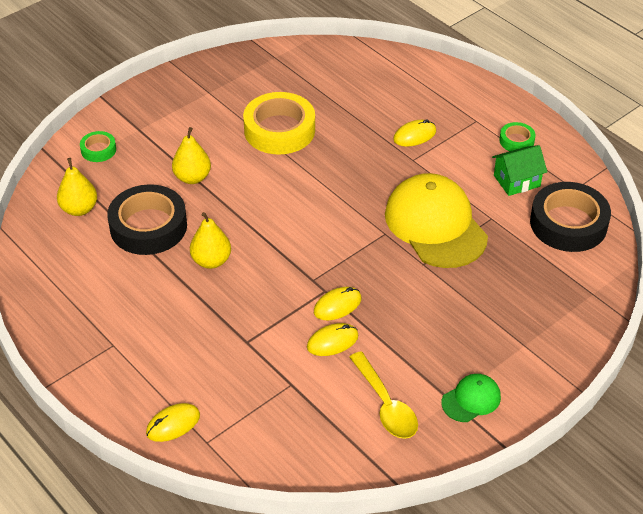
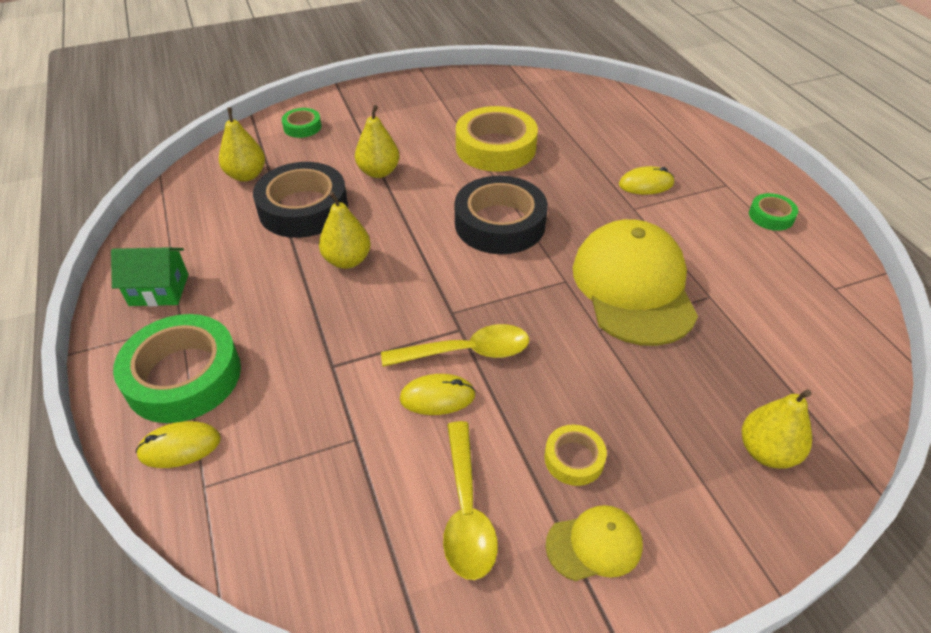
camera: 20 degrees right, 0 degrees up
(142, 379) = (183, 376): none -> green tape
(337, 305) = (466, 352): yellow mouse -> yellow spoon
(439, 354) = (574, 459): none -> yellow tape
(471, 399) = (594, 544): green cap -> yellow cap
(516, 181) = (758, 260): green house -> green house (159, 290)
(557, 315) = (767, 451): none -> yellow pear
(568, 223) = (816, 329): black tape -> black tape (500, 223)

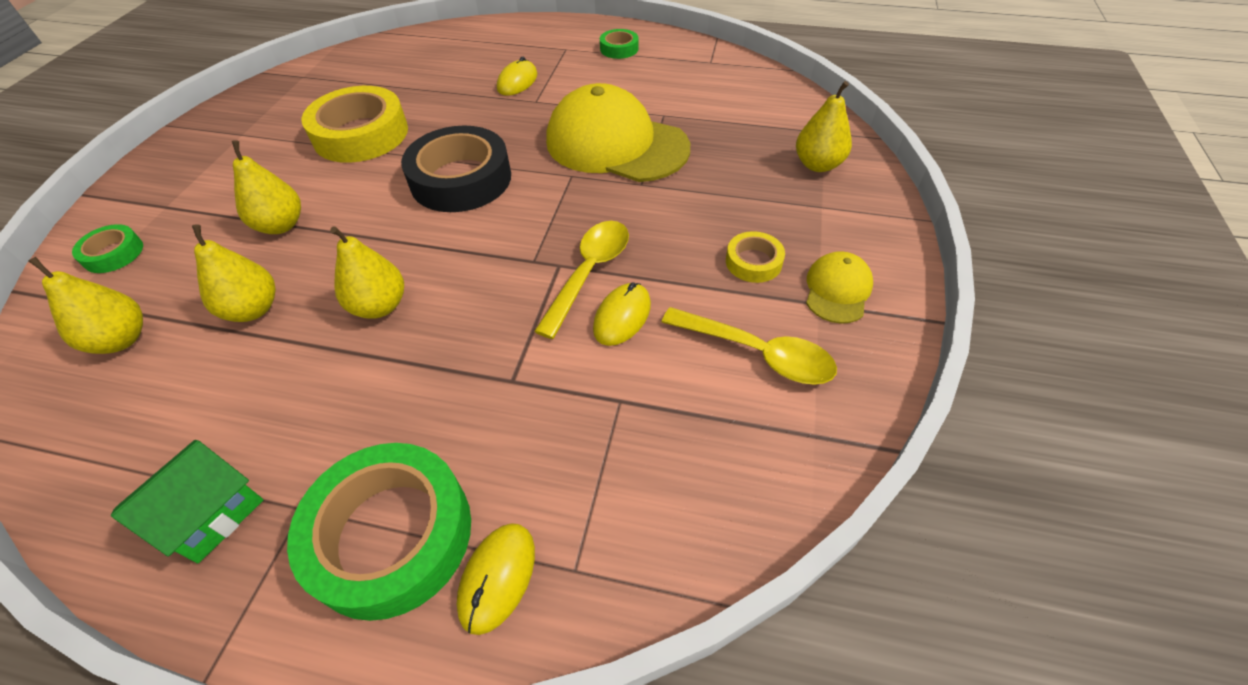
camera: 55 degrees left, 5 degrees up
(303, 208) = (253, 309): black tape -> yellow pear

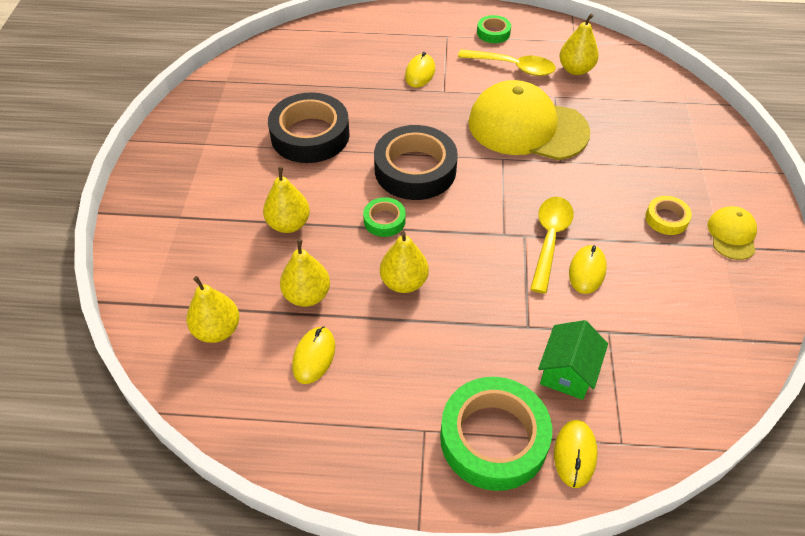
camera: 10 degrees left, 0 degrees up
(113, 253) = (163, 262): green tape -> green tape (384, 220)
(211, 514) = (363, 442): green house -> green house (568, 372)
(217, 386) = (314, 356): none -> yellow mouse
(361, 134) = (310, 135): yellow tape -> black tape
(757, 353) = (691, 288): yellow spoon -> yellow spoon (513, 67)
(817, 165) = (689, 132): yellow pear -> yellow pear (575, 69)

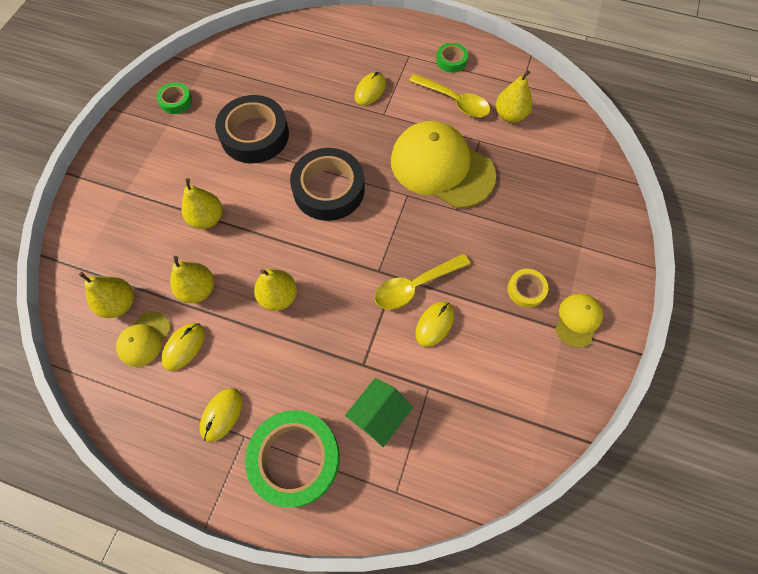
camera: 15 degrees right, 15 degrees up
(262, 359) = (144, 339): none -> yellow cap
(384, 220) = (285, 234): green tape -> green tape (176, 101)
(549, 240) = (415, 286): yellow spoon -> yellow spoon turned 150 degrees counterclockwise
(575, 454) = (354, 491): yellow mouse -> yellow mouse (221, 414)

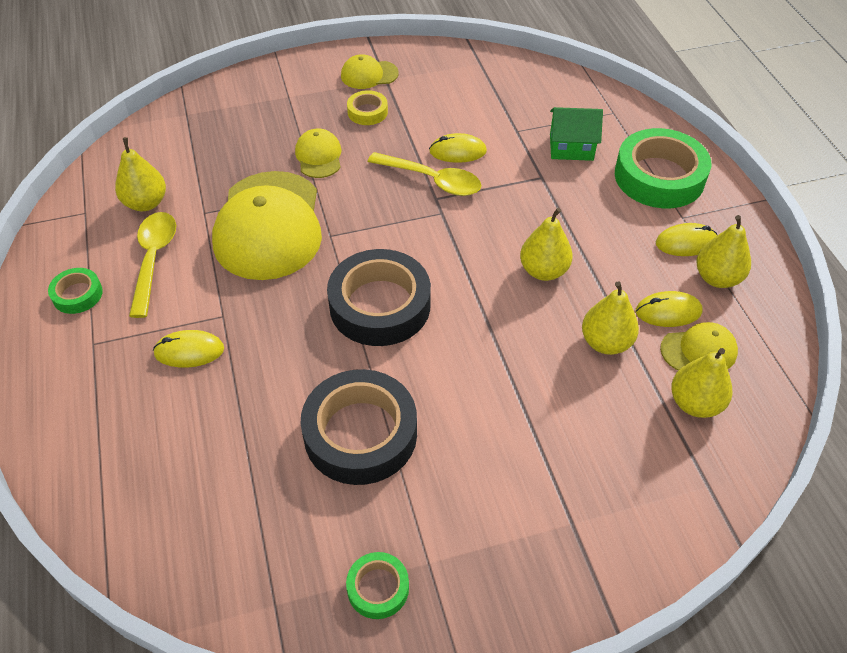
camera: 125 degrees left, 15 degrees down
(207, 218) = (521, 397): yellow pear -> yellow pear (717, 278)
(493, 229) = (319, 156): none -> yellow cap

